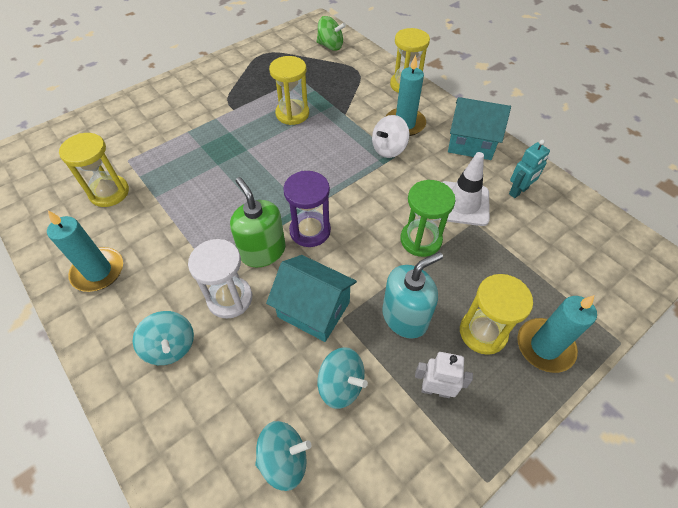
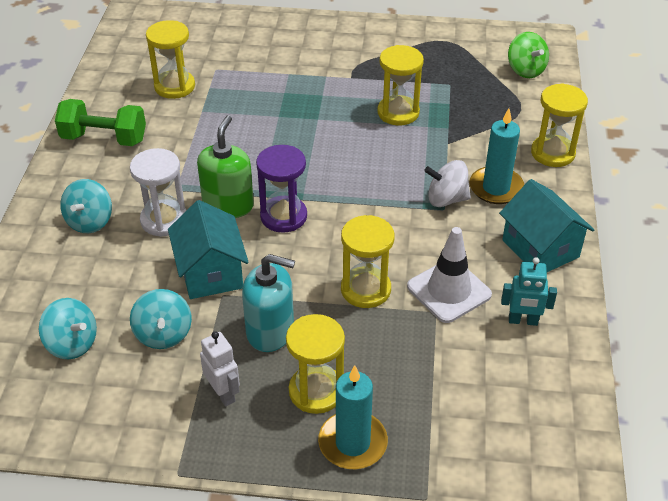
camera: 45 degrees right, 10 degrees down
(98, 271) = (104, 139): turquoise candle -> green dumbbell
(420, 240) = (365, 289): green hourglass -> yellow hourglass

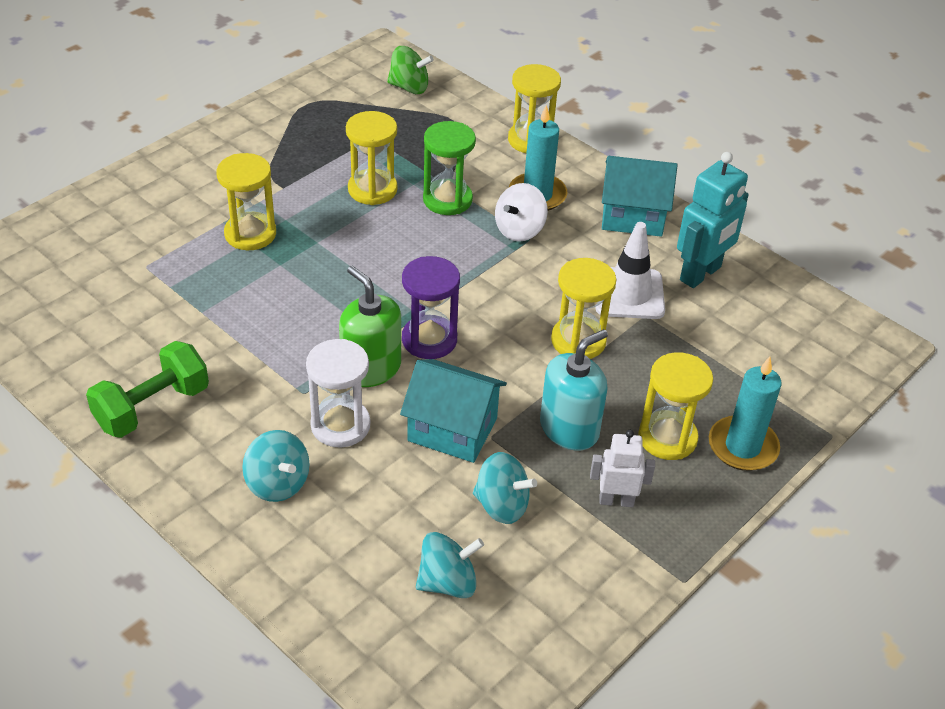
camera: 55 degrees left, 0 degrees up
(174, 86) = (134, 310): yellow hourglass -> yellow hourglass (250, 234)
(432, 149) = (447, 200): none -> green hourglass
(523, 321) = (701, 274): turquoise robot -> turquoise robot, size x1.65

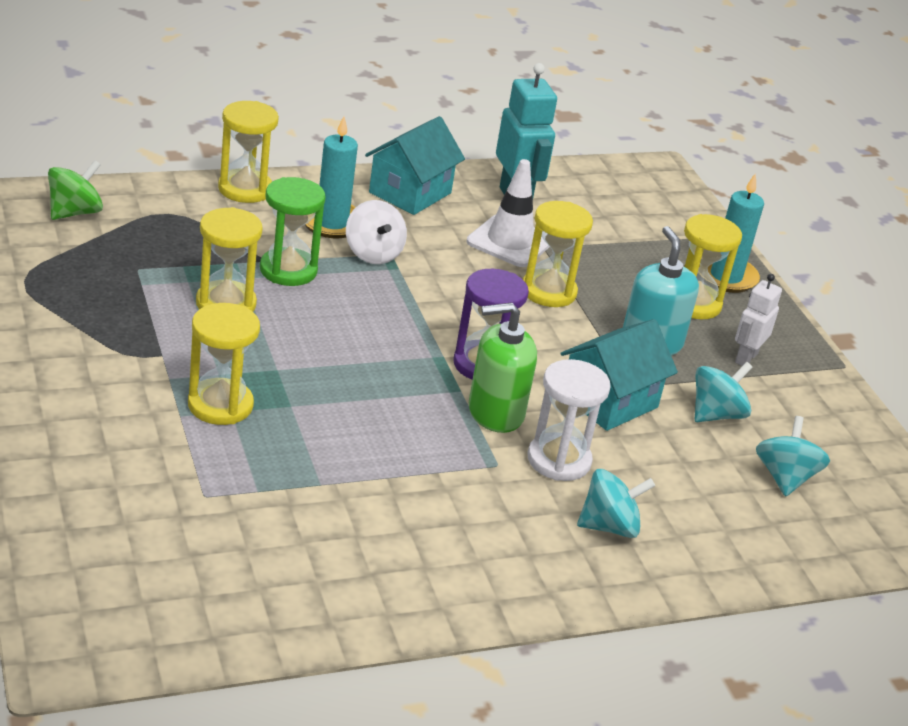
camera: 65 degrees left, 10 degrees down
(152, 407) = (444, 569): green dumbbell -> none

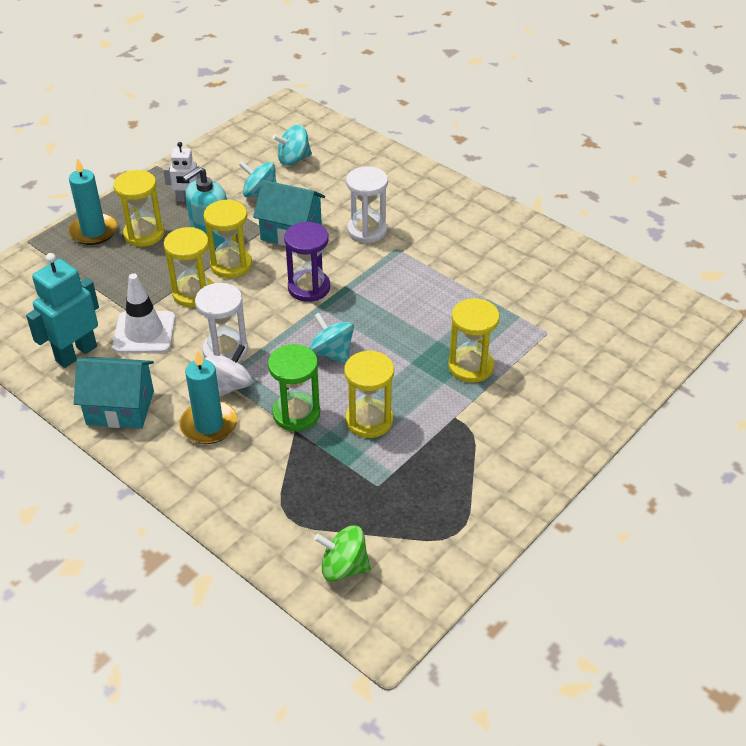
camera: 115 degrees left, 10 degrees up
(245, 189) = (206, 495): yellow hourglass -> yellow hourglass (231, 265)
(430, 272) = (225, 350): none -> white hourglass
(495, 412) = (351, 266): green soap dispenser -> none
(609, 526) = (401, 198): turquoise spinning top -> turquoise spinning top (332, 353)

